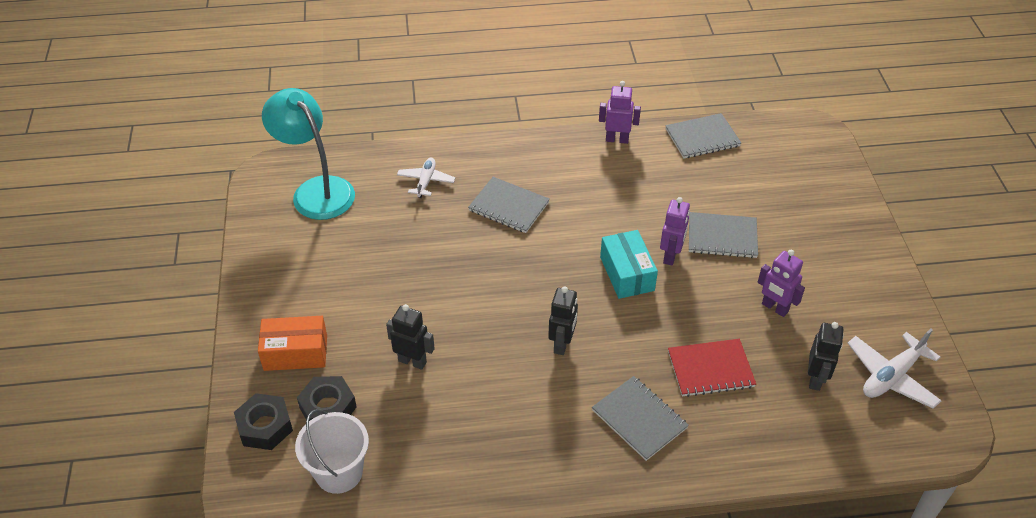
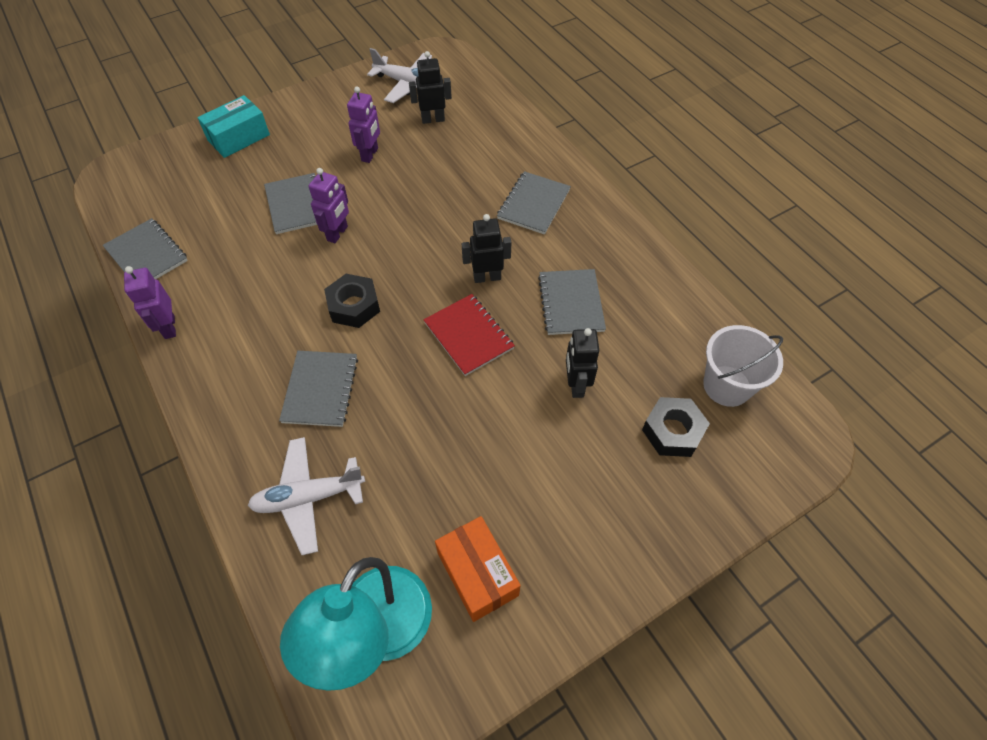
camera: 115 degrees left, 10 degrees up
(265, 426) = (731, 476): black nut -> black nut (354, 306)
(295, 352) = (632, 500): orange box -> orange box (477, 574)
(426, 181) = (308, 497): white plane -> white plane, size x1.51
(497, 395) = (571, 303): none -> grey notebook
(627, 274) = (376, 258): turquoise box -> turquoise box (238, 137)
(671, 256) = (337, 233): purple robot -> purple robot turned 120 degrees clockwise
(710, 369) = (457, 176): red notebook -> red notebook (468, 336)

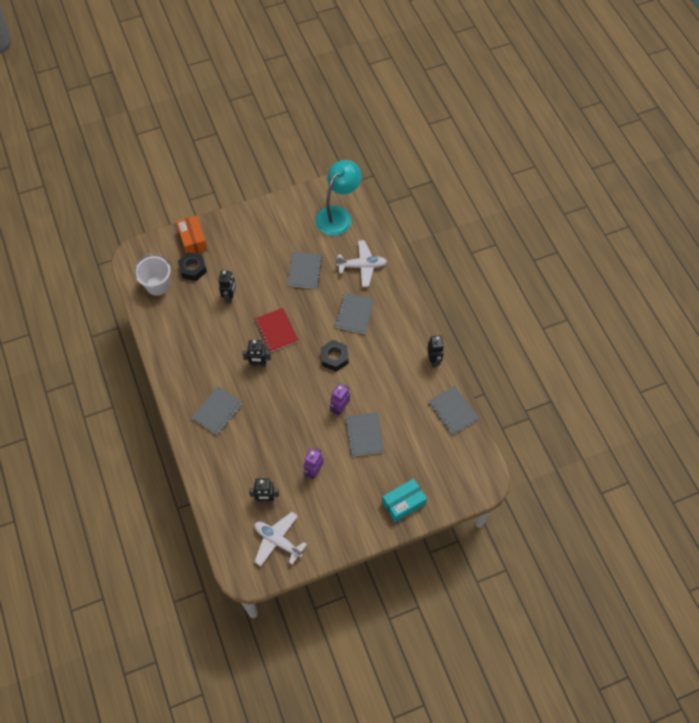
camera: 170 degrees left, 5 degrees up
(169, 327) = (433, 360): purple robot -> black robot
(477, 574) = (295, 228): orange box -> orange box (193, 240)
(571, 303) = (217, 341): grey notebook -> grey notebook (304, 271)

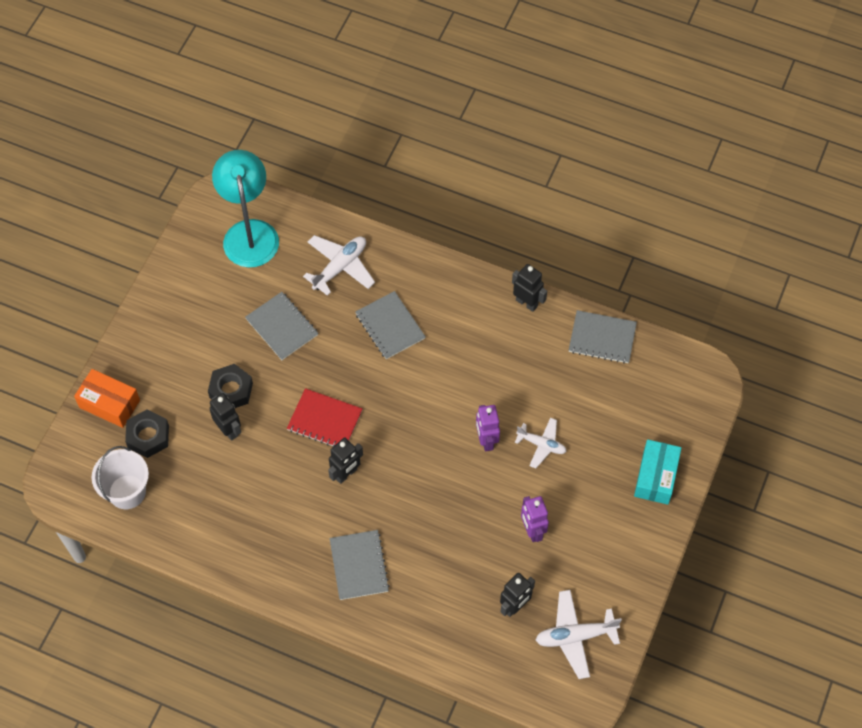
camera: 45 degrees left, 0 degrees up
(334, 357) = (421, 392): black nut -> black nut (231, 390)
(364, 435) = (541, 444): grey notebook -> white plane

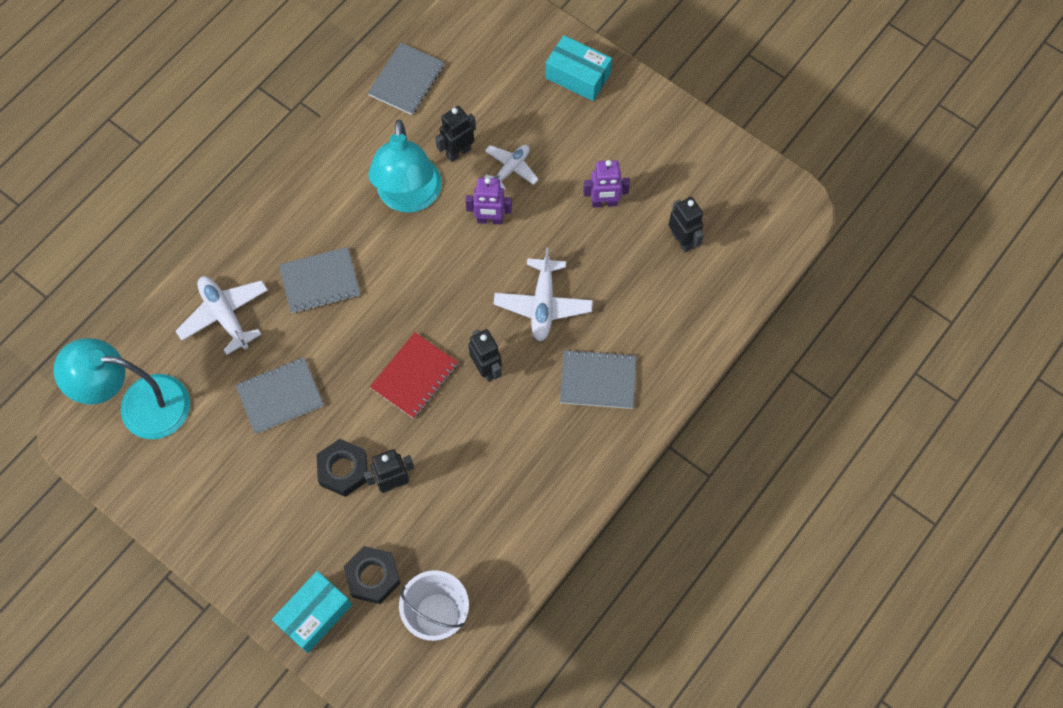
camera: 75 degrees left, 5 degrees up
(109, 404) = (315, 615): orange box -> turquoise box
(488, 371) = (409, 197): none -> turquoise lamp
(527, 303) = (340, 139): black robot -> black robot (458, 152)
(575, 636) = (727, 194): white plane -> white plane (543, 304)

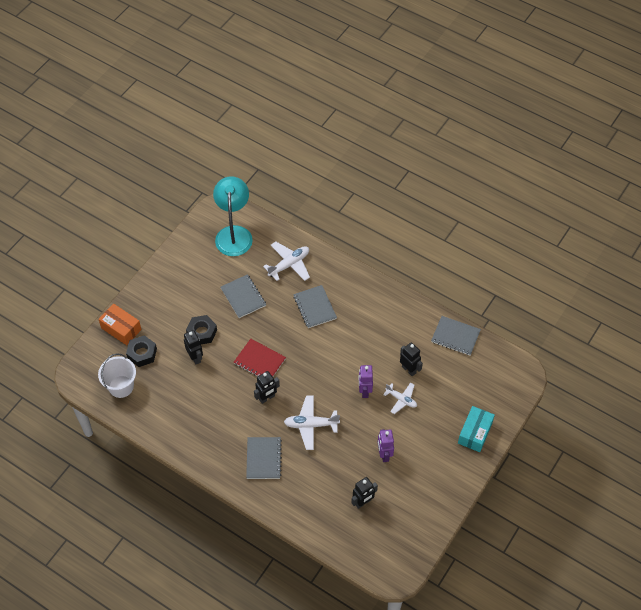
camera: 85 degrees right, 10 degrees down
(315, 615) = (121, 329): turquoise box -> orange box
(409, 197) = (374, 346): turquoise lamp -> none

